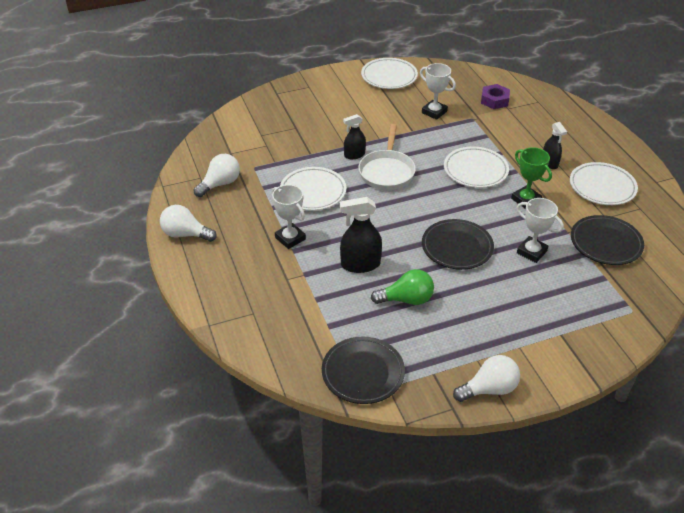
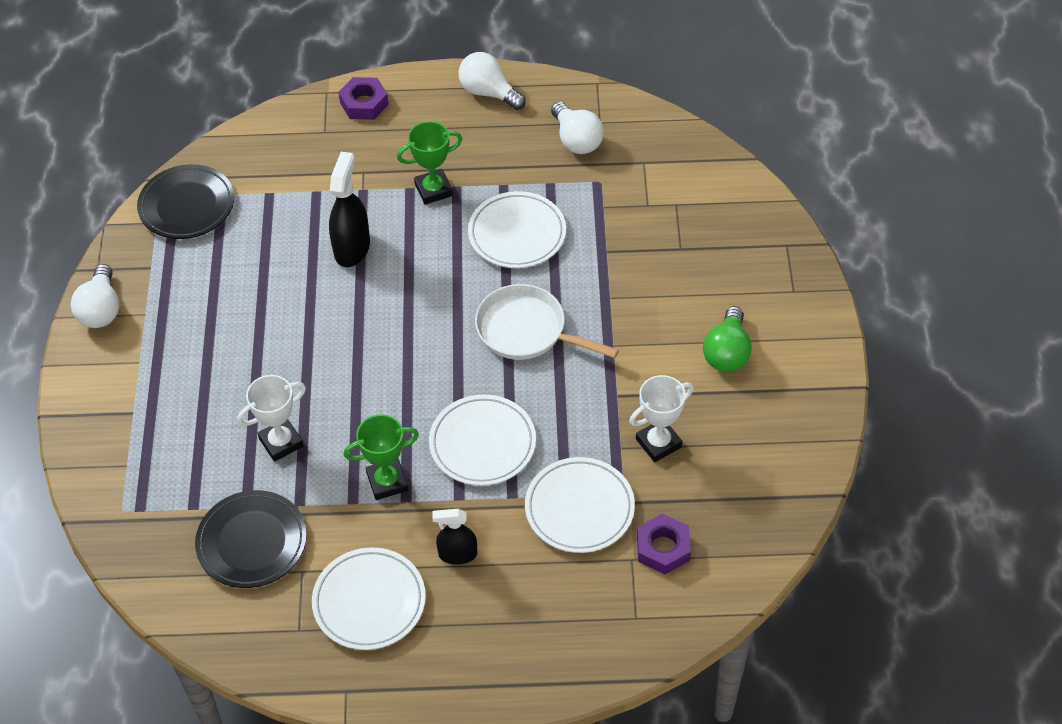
camera: 110 degrees right, 10 degrees up
(185, 234) = (488, 92): white light bulb -> white light bulb turned 90 degrees counterclockwise
(215, 298) = (364, 103): none -> purple nut
(290, 238) = (433, 190): white trophy -> green trophy
(354, 155) = (582, 302): black spray bottle -> none
(389, 76) = (791, 412): white plate -> white plate (579, 508)
(406, 299) = (270, 276): green light bulb -> green light bulb (727, 352)
(457, 247) = (332, 360): black plate -> none

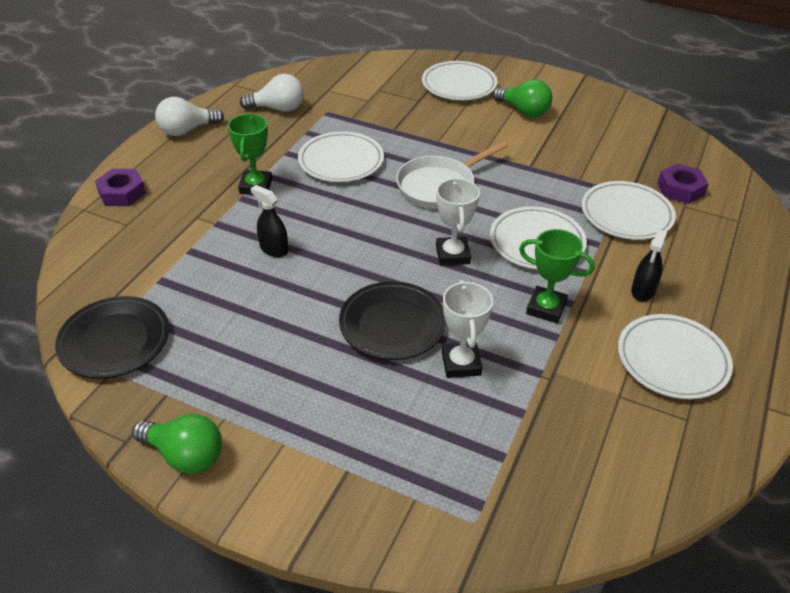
camera: 65 degrees left, 10 degrees down
(101, 309) = (185, 455): white light bulb -> green light bulb
(252, 542) = (569, 422): black plate -> black plate (392, 324)
(352, 248) = (274, 249): black spray bottle -> black spray bottle, size x0.64
(387, 482) = (546, 308): green trophy -> green trophy turned 75 degrees counterclockwise
(658, 443) = (585, 162): white trophy -> white trophy (452, 255)
(741, 271) = (459, 85): none -> white plate

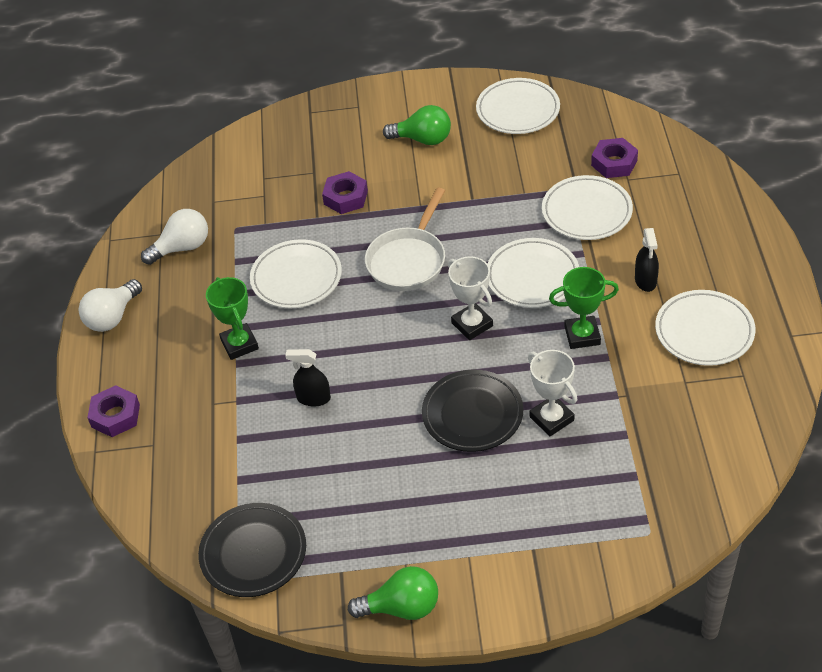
camera: 25 degrees left, 5 degrees up
(428, 125) = (345, 197): none -> purple nut
(459, 85) = (338, 136): white plate -> white plate (518, 110)

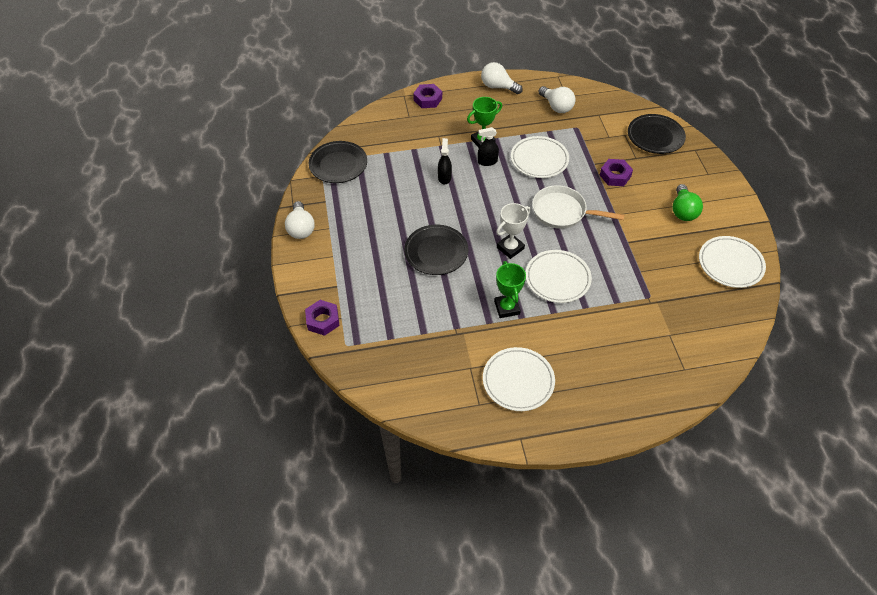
camera: 80 degrees right, 5 degrees up
(275, 147) = (655, 136): none -> black plate
(401, 607) = (301, 228): green light bulb -> white light bulb
(551, 419) = (434, 292): white trophy -> none
(586, 212) = (628, 309): white plate -> none
(614, 163) = (686, 326): purple nut -> purple nut (323, 320)
(645, 281) = (563, 345): black spray bottle -> black spray bottle (487, 161)

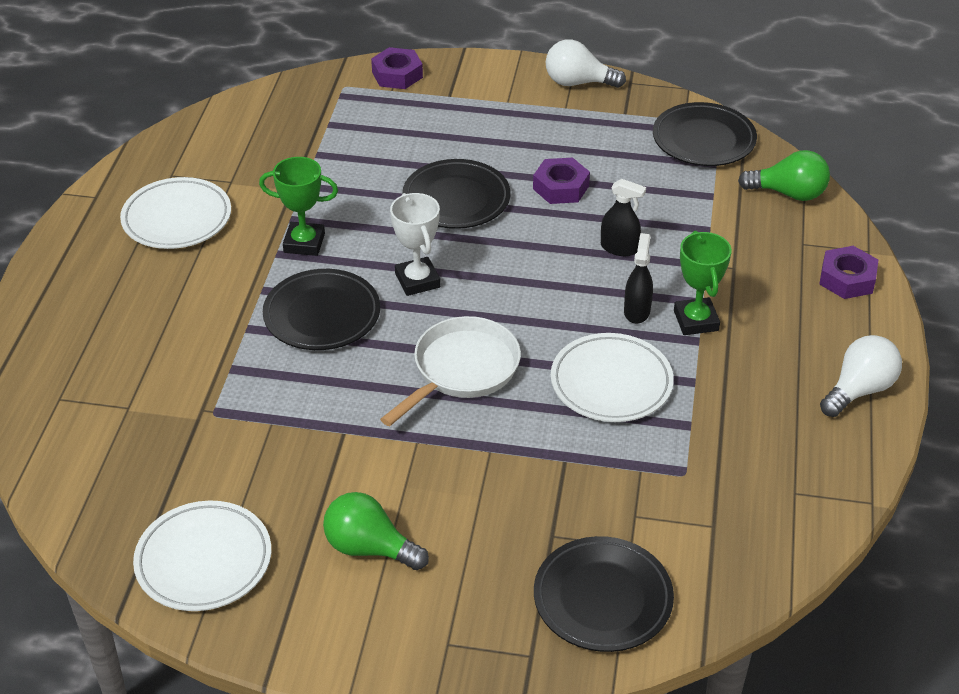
camera: 110 degrees right, 10 degrees down
(372, 127) = (788, 193): none -> green light bulb
(556, 106) = (763, 463): white light bulb -> none
(557, 278) = (322, 315): white plate -> black plate
(615, 176) = (516, 480): purple nut -> purple nut (561, 187)

